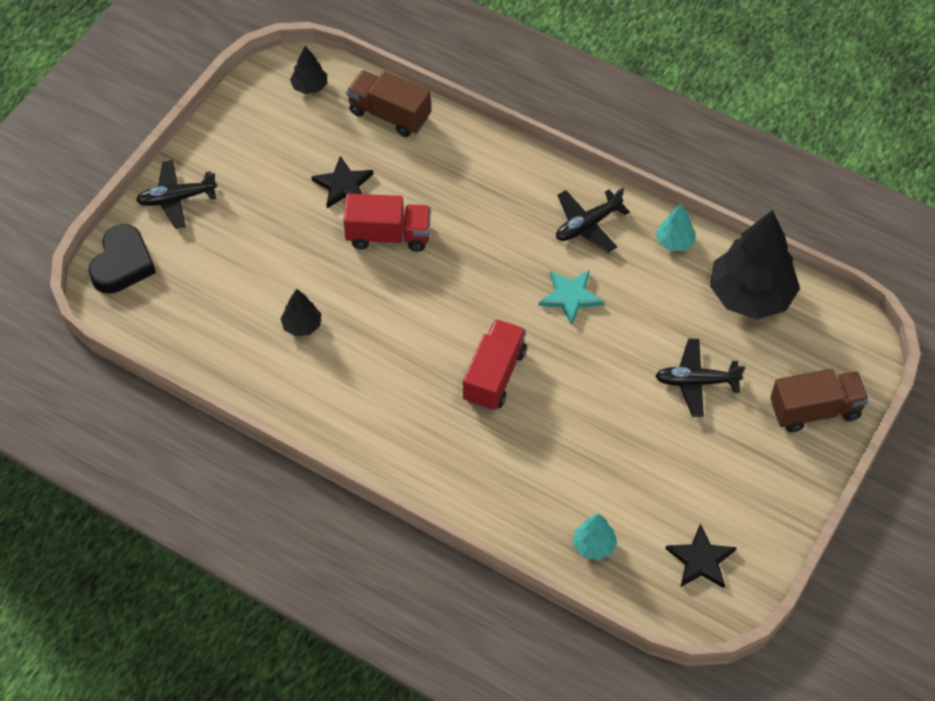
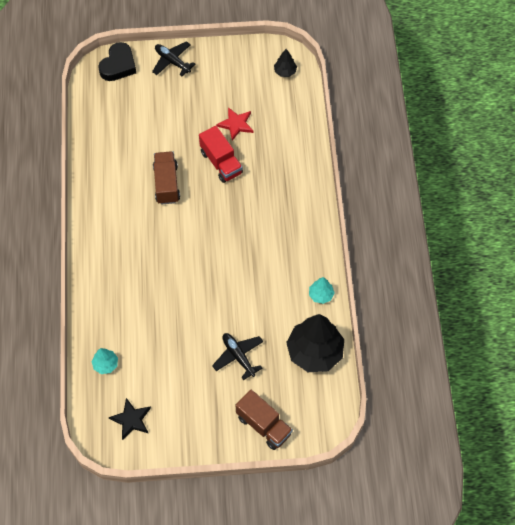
camera: 55 degrees right, 5 degrees up
(123, 264) = (118, 65): black heart -> black heart turned 45 degrees counterclockwise
(302, 325) = (139, 159): black tree -> none
(343, 185) = (236, 124): black star -> red star
(389, 114) = (296, 116): brown truck -> brown truck (166, 184)
(494, 375) = (172, 260): red truck -> none
(570, 297) = (247, 266): turquoise star -> none
(587, 225) = (299, 247): black plane -> none

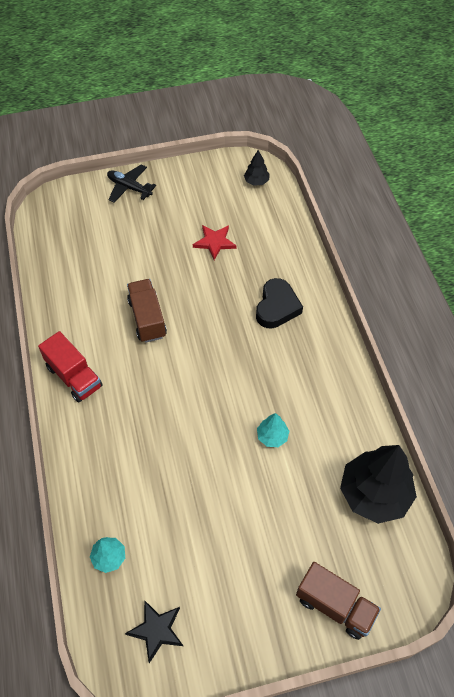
camera: 10 degrees left, 5 degrees down
(118, 65) = (69, 199): black heart -> black heart (277, 307)
(221, 162) = (206, 285): red truck -> red truck (74, 376)
(238, 356) = (280, 516): black plane -> none
(321, 295) = (362, 420): turquoise tree -> turquoise tree (272, 436)

